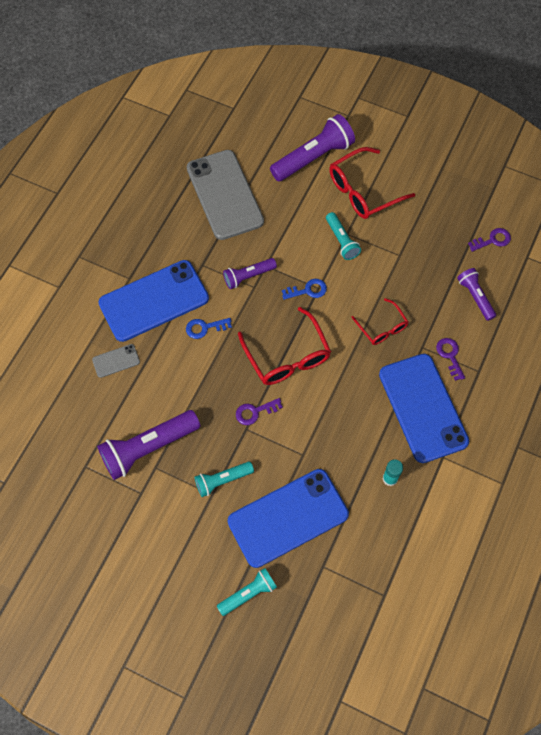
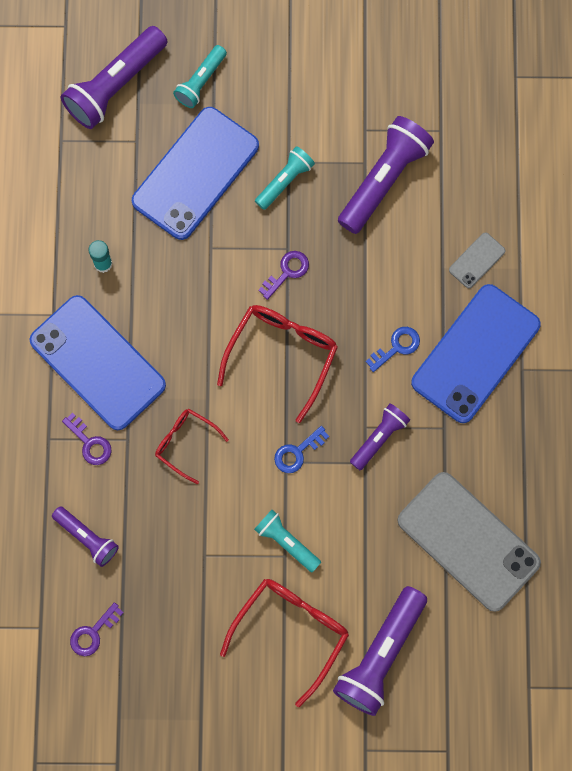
camera: 155 degrees right, 10 degrees up
(287, 356) = (282, 355): red glasses -> red glasses turned 75 degrees clockwise
(320, 623) = (115, 85): none -> purple flashlight

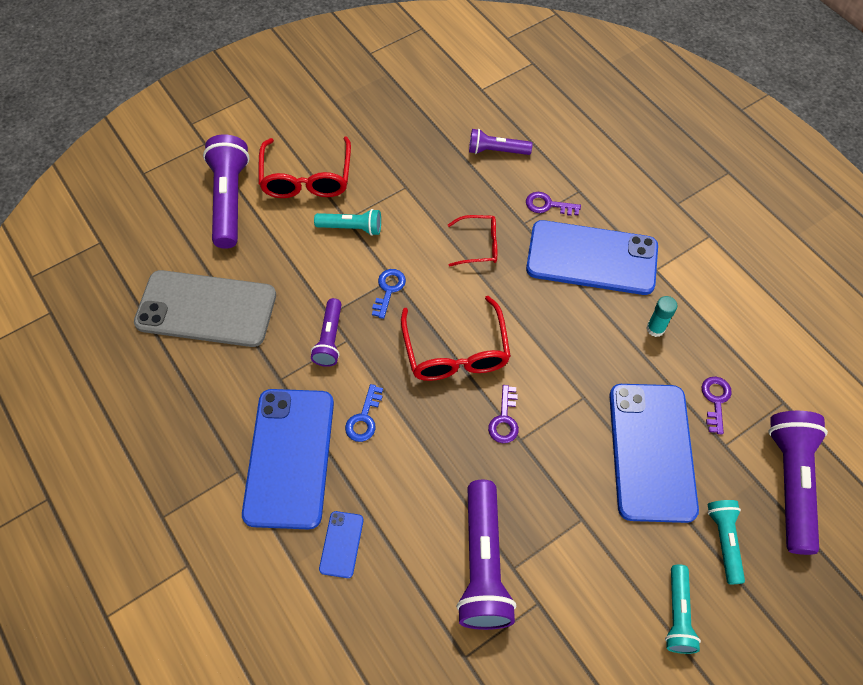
camera: 145 degrees right, 15 degrees down
(93, 633) = (444, 105): purple key -> purple key (715, 400)
(285, 181) = (570, 498): turquoise flashlight -> turquoise flashlight (677, 614)
(477, 260) = (341, 544): grey phone -> blue phone

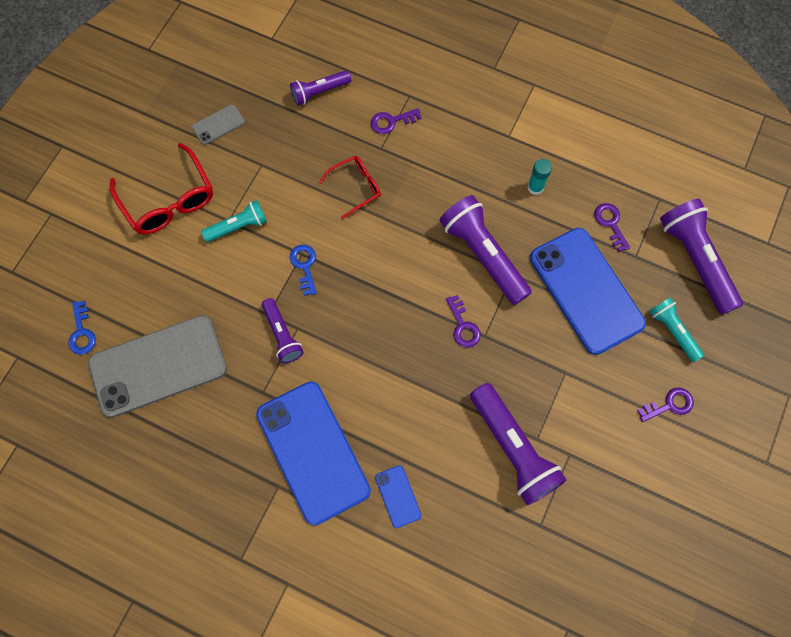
camera: 30 degrees left, 10 degrees up
(229, 200) = (111, 256): purple flashlight -> purple flashlight (483, 255)
(364, 418) = (353, 386): blue key -> blue key (82, 332)
(389, 137) = (218, 124): none -> grey phone
(456, 351) = (392, 290): red glasses -> none
(591, 258) = (453, 152): blue phone -> none
(677, 614) = (669, 405): turquoise flashlight -> purple key

